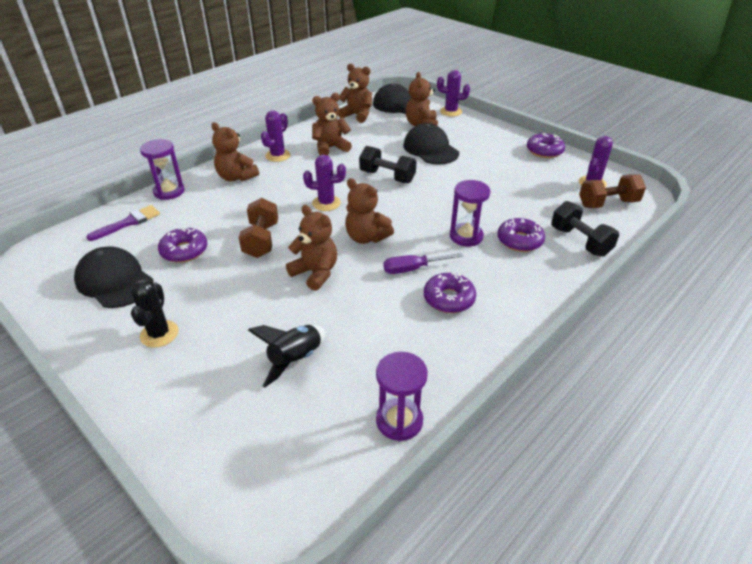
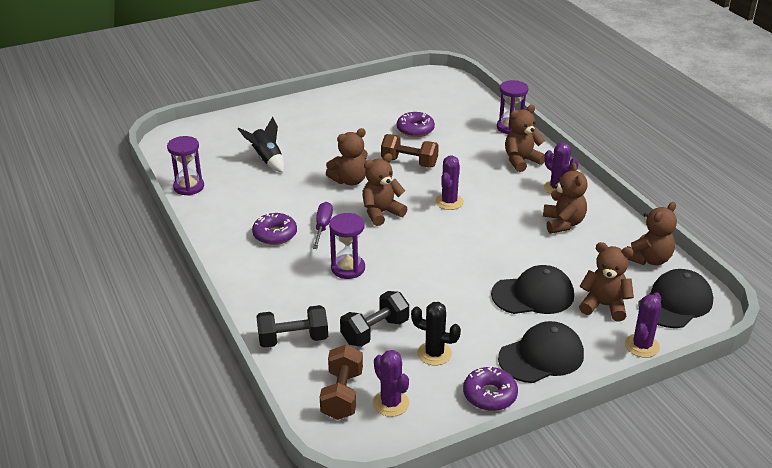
camera: 110 degrees right, 5 degrees down
(114, 281) = (395, 104): black cap -> black cap (541, 356)
(128, 222) = (469, 109): purple brush -> none
(159, 334) = (328, 117): black cactus -> black cactus (434, 353)
(387, 177) = (481, 248): black dumbbell -> black dumbbell (375, 331)
(519, 241) = (320, 299): purple donut -> none

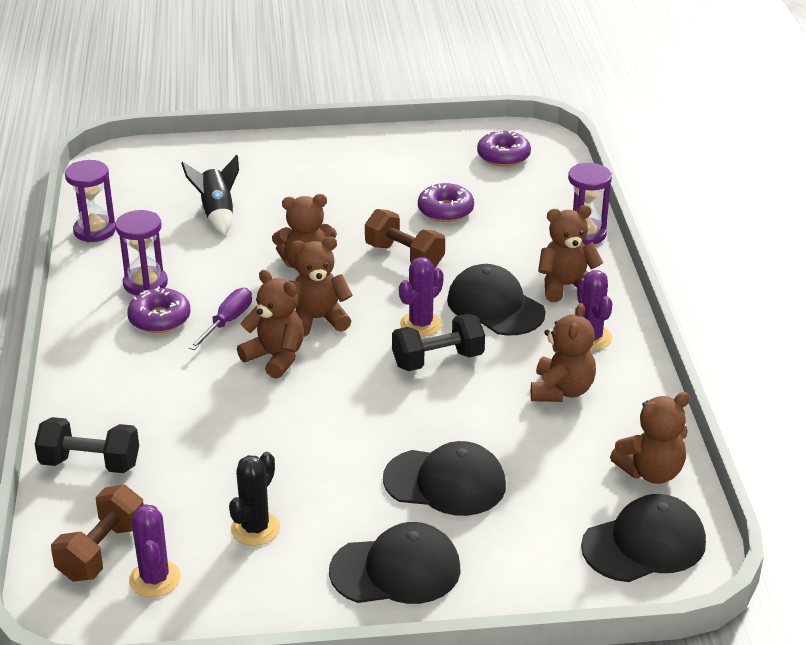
camera: 20 degrees right, 0 degrees up
(348, 268) = (222, 386): purple hourglass -> purple hourglass (145, 283)
(375, 331) = (199, 479): black dumbbell -> black dumbbell (438, 360)
(434, 353) = (255, 528): black cactus -> black cactus turned 75 degrees clockwise
(487, 181) = (495, 306): none -> black cap
(489, 395) = (289, 603): purple donut -> purple donut (503, 156)
(604, 306) = (535, 522): brown teddy bear -> brown teddy bear (275, 357)
(642, 346) = (548, 593): purple cactus -> none

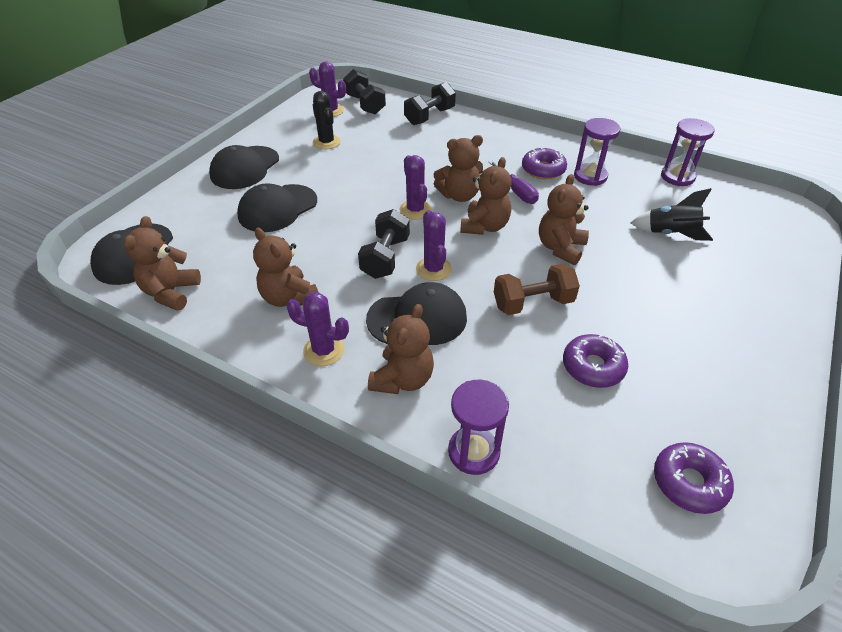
camera: 125 degrees right, 10 degrees up
(102, 551) = (365, 104): brown dumbbell -> black dumbbell
(336, 376) = (415, 210): none -> purple cactus

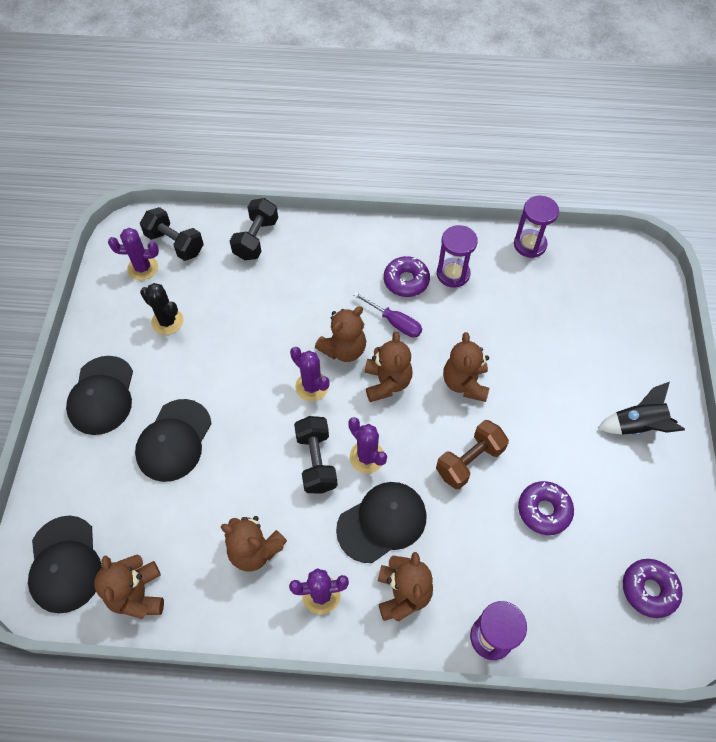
camera: 25 degrees left, 15 degrees up
(670, 234) = (549, 326): black rocket -> black rocket (637, 426)

